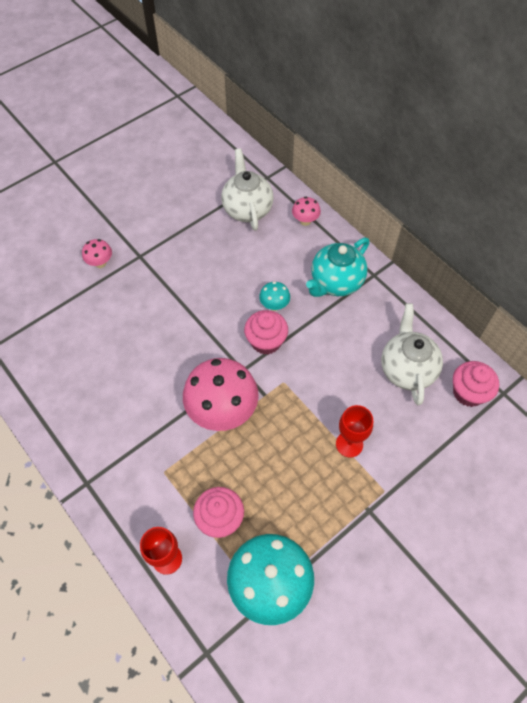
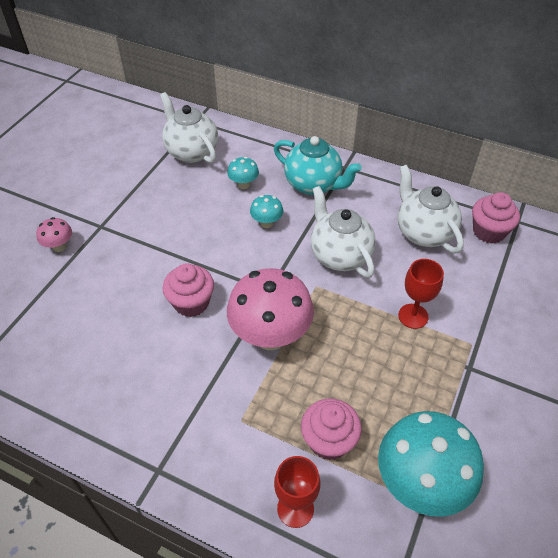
camera: 25 degrees left, 10 degrees down
(266, 341) = (277, 257): pink cupcake -> pink cupcake (191, 303)
(274, 259) = (243, 184): none -> turquoise mushroom
(305, 221) = (254, 144): pink mushroom -> none
(319, 361) = (339, 255): none -> white teapot
(335, 282) = (313, 185): turquoise teapot -> turquoise teapot turned 75 degrees counterclockwise

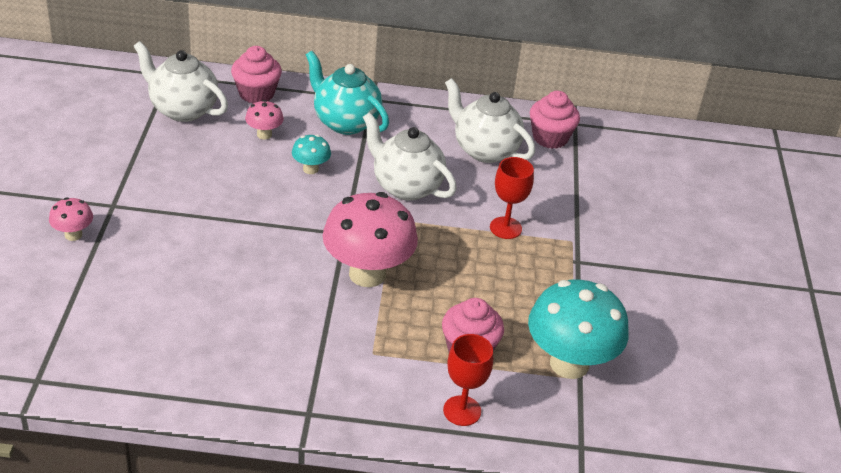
camera: 25 degrees left, 10 degrees down
(191, 303) = (264, 260): pink cupcake -> pink cupcake (256, 93)
(243, 184) = (264, 134): turquoise mushroom -> pink mushroom
(313, 185) = (345, 122): turquoise teapot -> turquoise teapot turned 150 degrees counterclockwise

